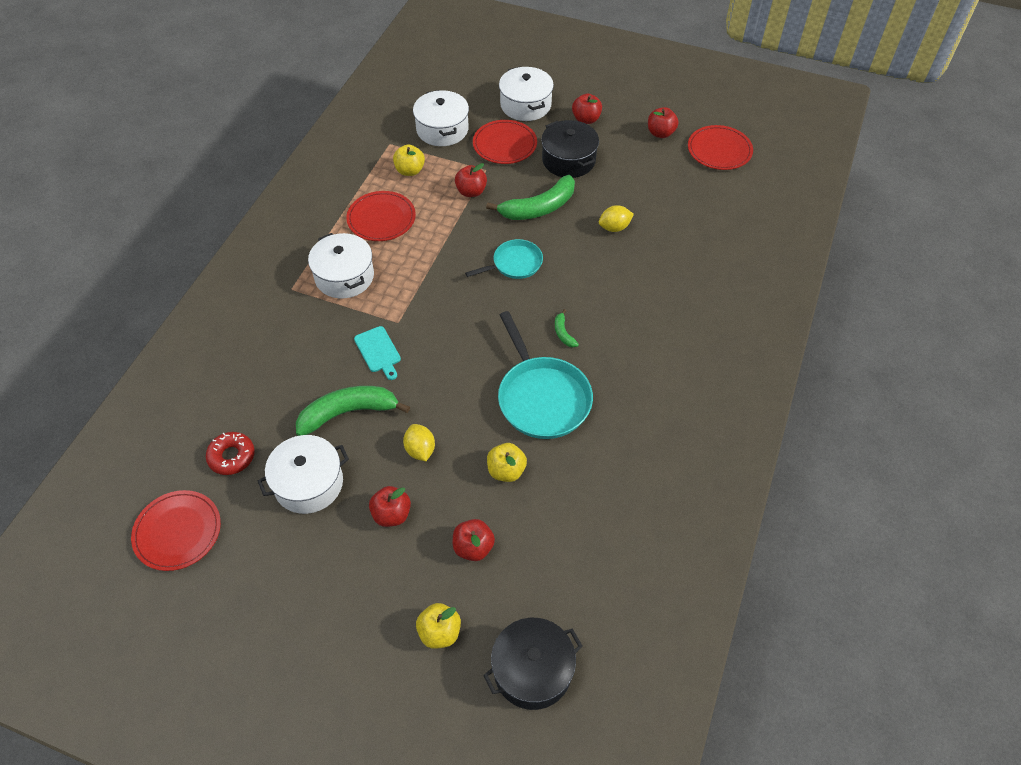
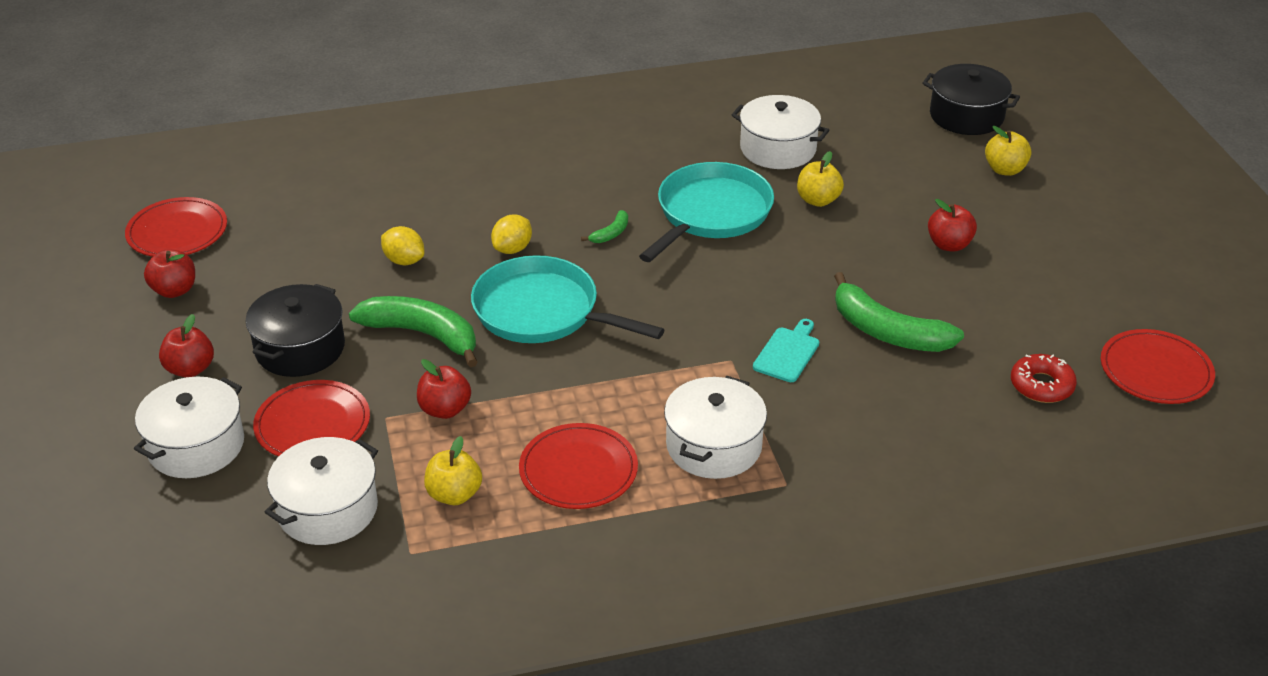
camera: 125 degrees left, 15 degrees down
(308, 483) = (993, 313): white pot -> white pot (778, 149)
(420, 450) = (864, 261): yellow lemon -> yellow lemon (512, 249)
(473, 547) = (914, 185): red apple -> none
(514, 264) = (542, 312): turquoise pan -> turquoise pan, size x1.71

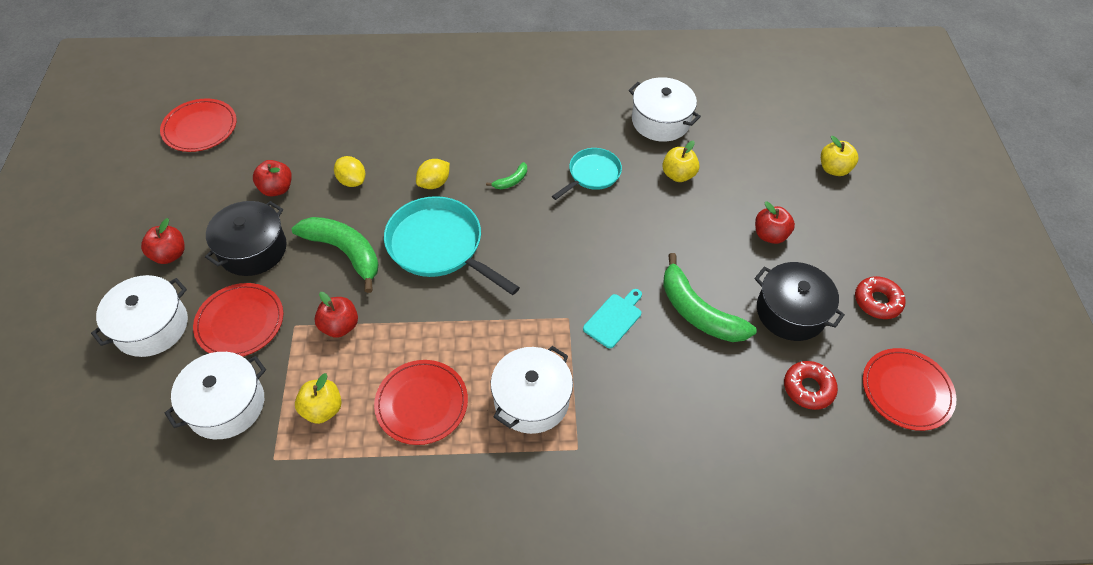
camera: 10 degrees right, 15 degrees up
(174, 290) = (181, 180): red apple -> red apple (276, 189)
(711, 213) = (592, 174): turquoise pan -> turquoise pan, size x0.59
(966, 116) = (816, 112): black pot -> black pot (790, 312)
(1096, 291) = (877, 301): none -> red donut

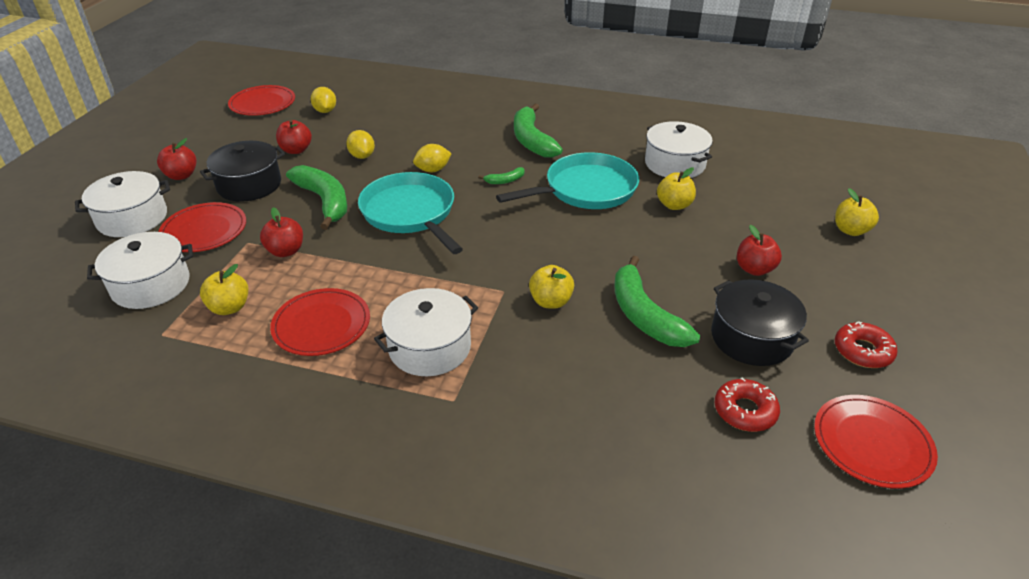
camera: 20 degrees right, 15 degrees down
(278, 124) = (325, 111): none -> yellow lemon
(514, 119) = (532, 140): none -> green banana
(592, 174) = (586, 189): turquoise pan -> turquoise pan, size x1.71
(614, 319) = (550, 301): turquoise cutting board -> yellow apple

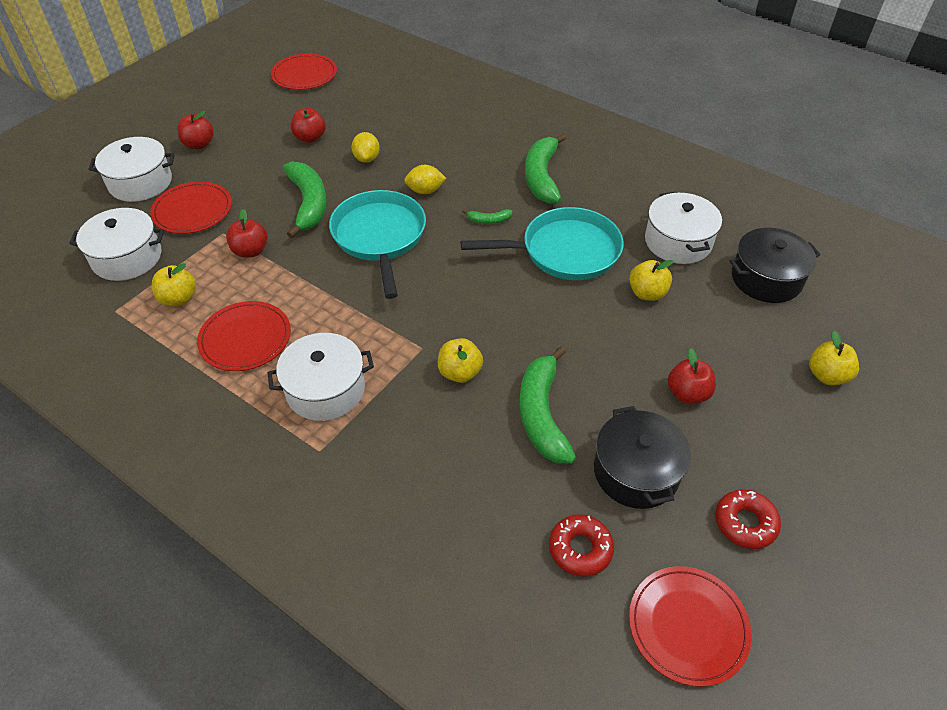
camera: 20 degrees right, 10 degrees up
(249, 185) = (251, 169): black pot -> black pot (766, 278)
(325, 111) = (357, 96): yellow lemon -> none

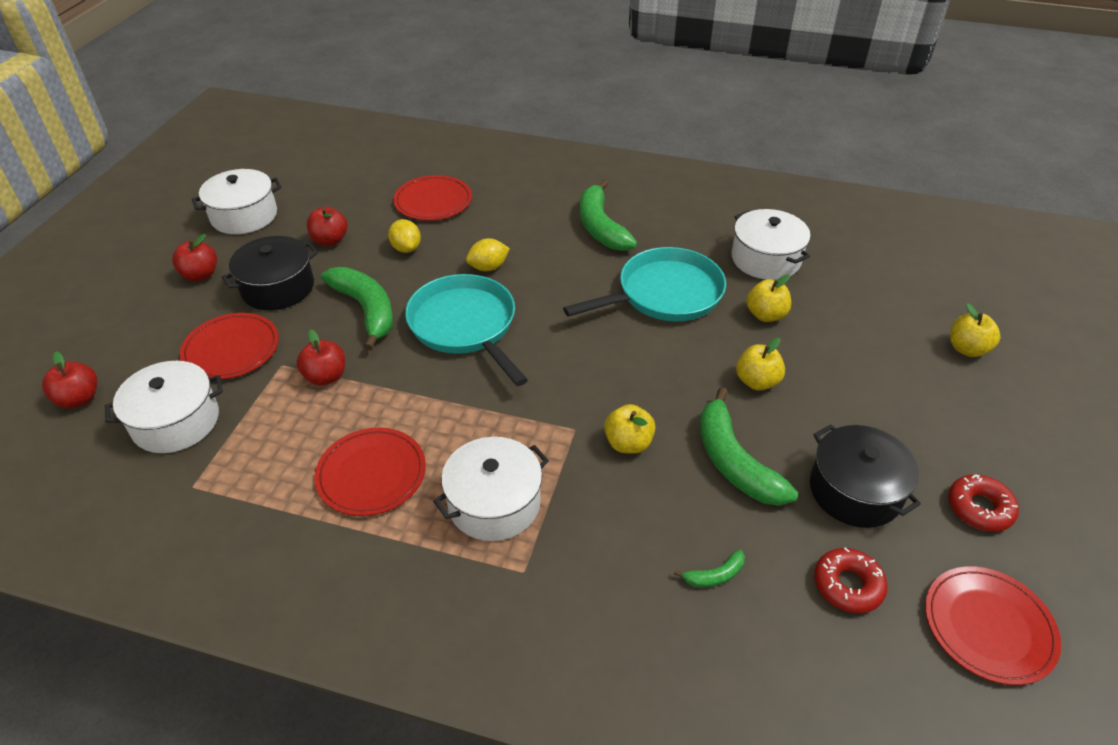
camera: 20 degrees left, 5 degrees down
(140, 182) = (148, 333): white pot -> white pot (244, 216)
(179, 299) = (266, 451): yellow apple -> yellow apple (757, 381)
(304, 75) = (287, 176): red plate -> red plate (433, 201)
(489, 220) = (571, 282): green banana -> green banana (714, 575)
(687, 393) = (857, 400): red apple -> red apple (79, 399)
(766, 278) = (864, 274): black pot -> black pot (278, 288)

